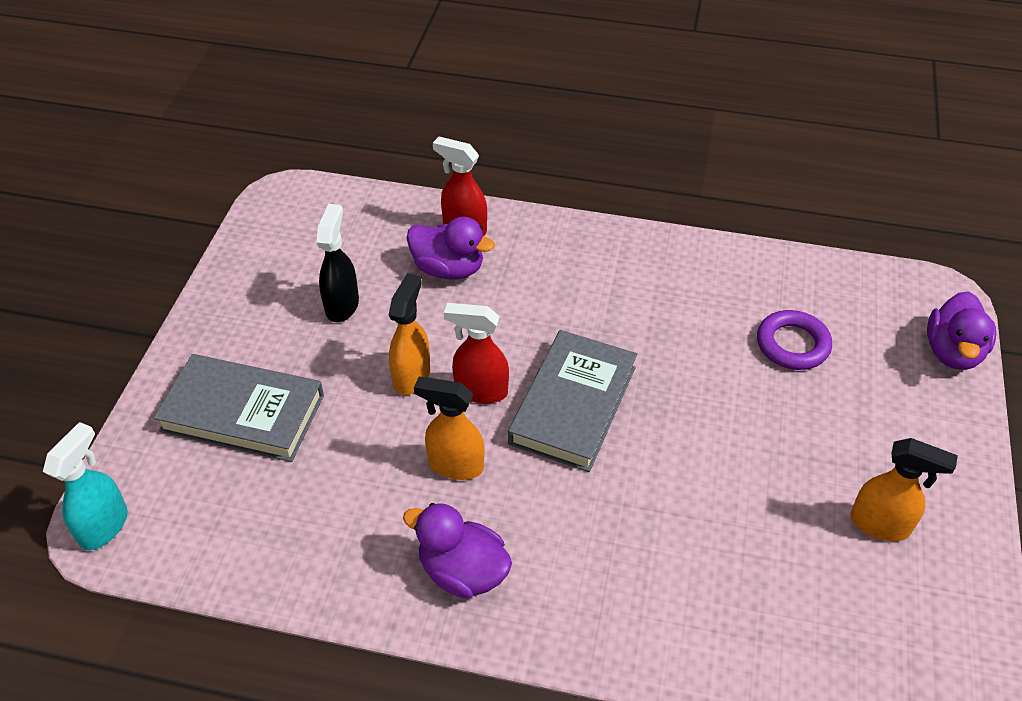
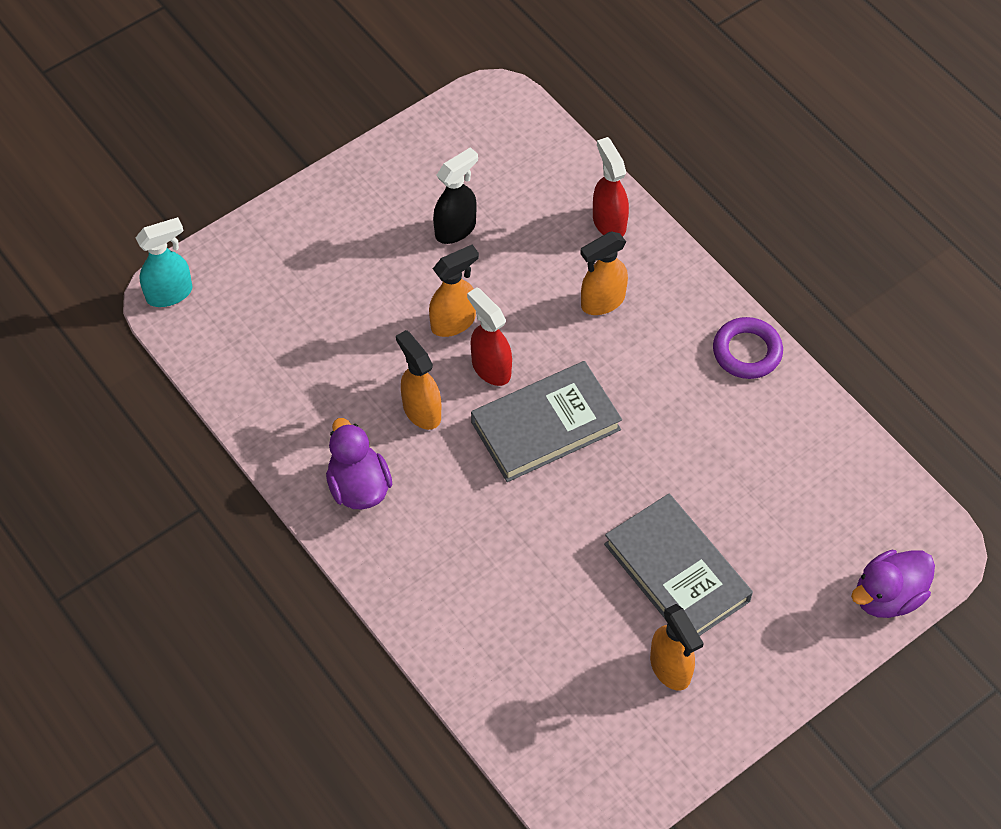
camera: 40 degrees right, 10 degrees up
(243, 413) = (316, 271): grey book -> grey book (676, 572)
(448, 269) = (562, 251): purple duck -> none
(519, 285) = (602, 302): none -> orange spray bottle
(792, 344) = (763, 498): purple ring -> purple ring (747, 352)

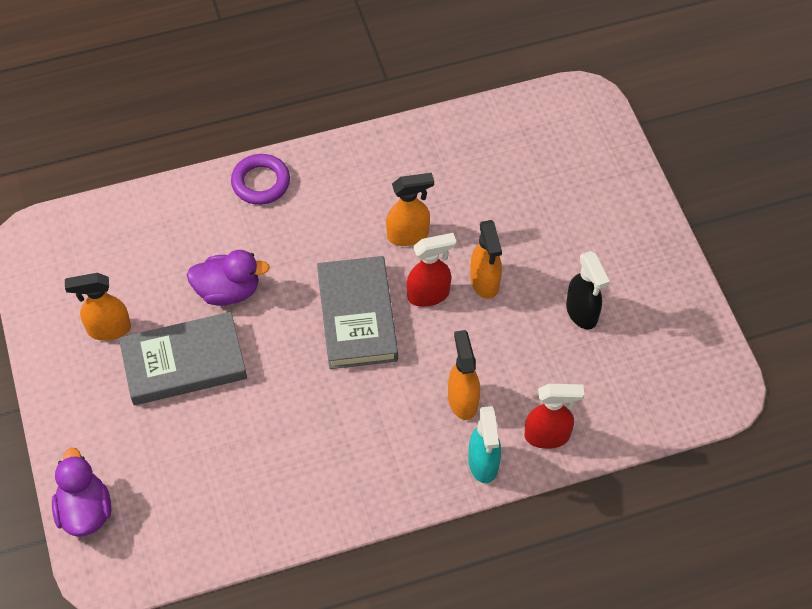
camera: 110 degrees right, 0 degrees up
(170, 293) = (586, 101): turquoise spray bottle -> turquoise spray bottle (483, 464)
(358, 486) = (358, 176): purple duck -> purple duck (228, 291)
(747, 352) = (364, 497): purple ring -> purple ring (261, 182)

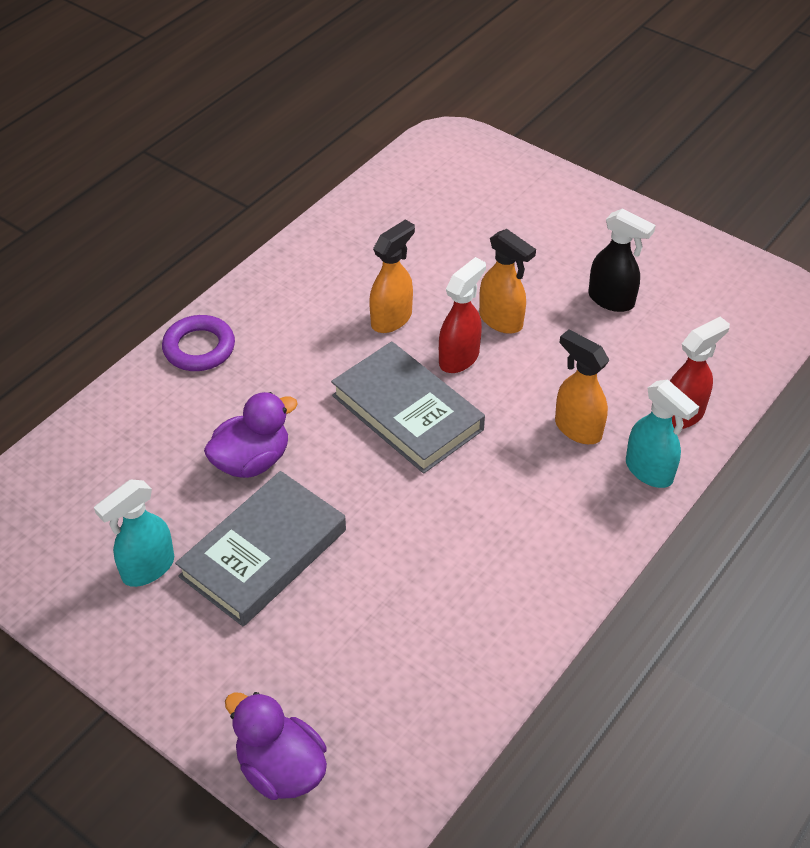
camera: 35 degrees left, 10 degrees down
(108, 329) = (147, 568): orange spray bottle -> turquoise spray bottle

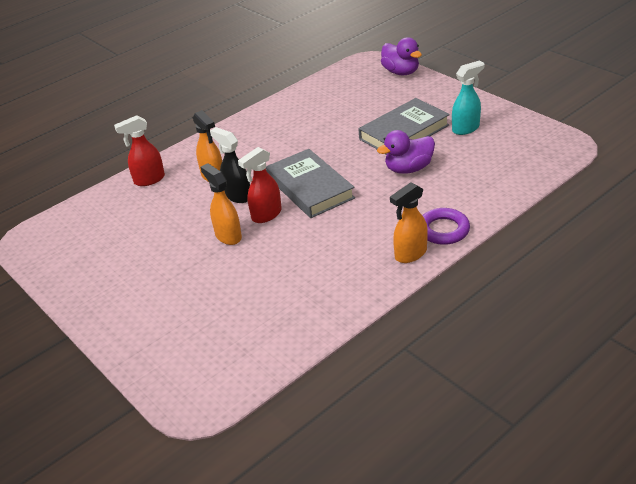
camera: 165 degrees left, 10 degrees down
(392, 319) = (303, 241): orange spray bottle -> orange spray bottle (410, 254)
(611, 300) = (145, 245): black spray bottle -> black spray bottle (237, 196)
(649, 471) = (186, 156): turquoise spray bottle -> none

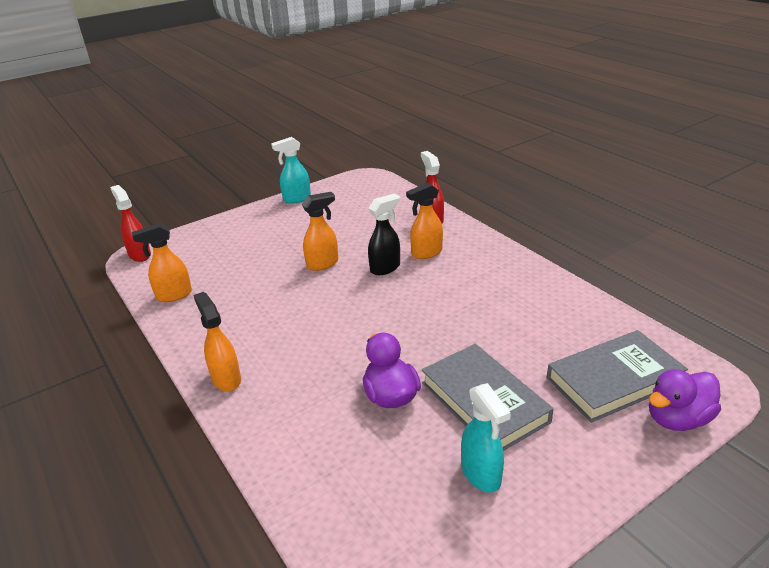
camera: 95 degrees right, 5 degrees down
(71, 289) = (296, 199): none -> turquoise spray bottle
(266, 215) = (344, 285): red spray bottle -> red spray bottle (139, 255)
(287, 333) = (173, 295): none -> orange spray bottle
(310, 188) = (381, 314): grey book -> grey book (614, 380)
(443, 230) = (251, 412): purple ring -> none

